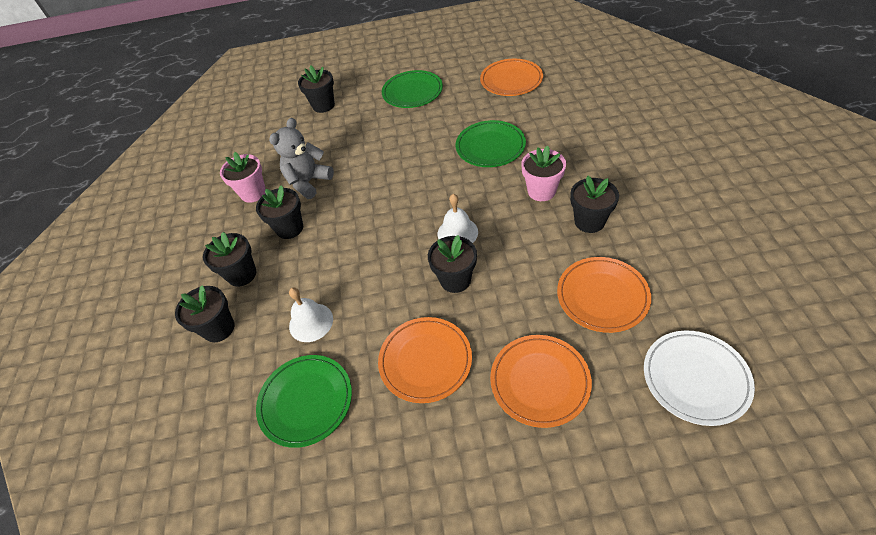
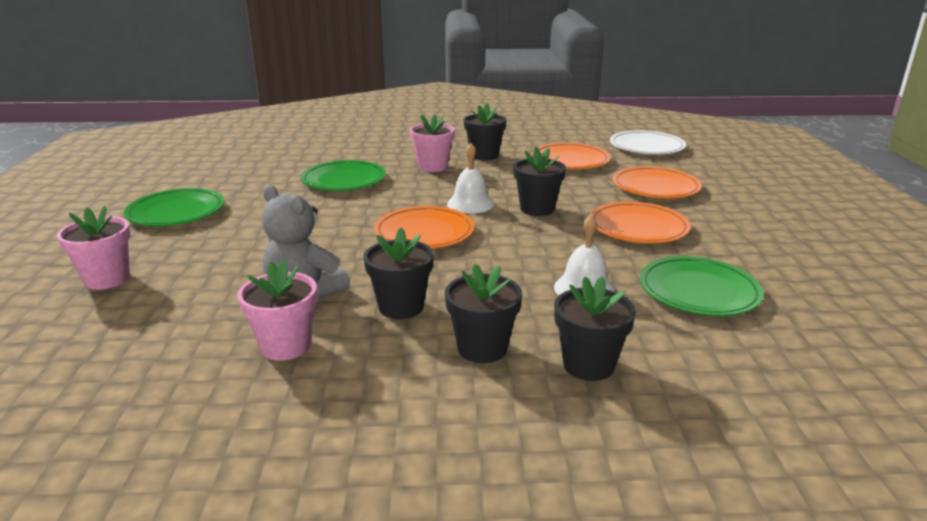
camera: 90 degrees left, 25 degrees down
(323, 105) = (107, 279): black flower pot -> pink flower pot
(511, 80) = (235, 162): orange plate -> orange plate (424, 232)

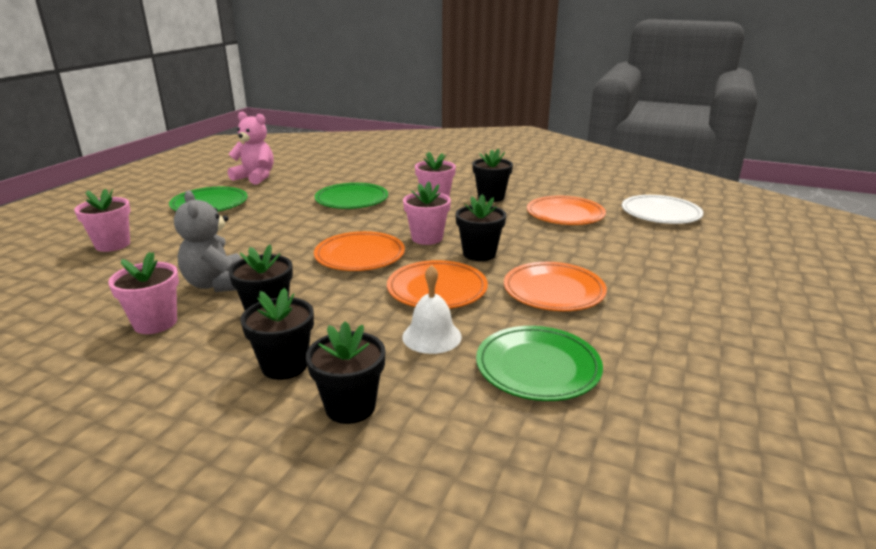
camera: 25 degrees right, 0 degrees up
(195, 174) = (255, 178): none -> pink teddy bear
(470, 204) = (427, 238): white bell -> pink flower pot
(655, 187) = (620, 255): orange plate -> orange plate (437, 289)

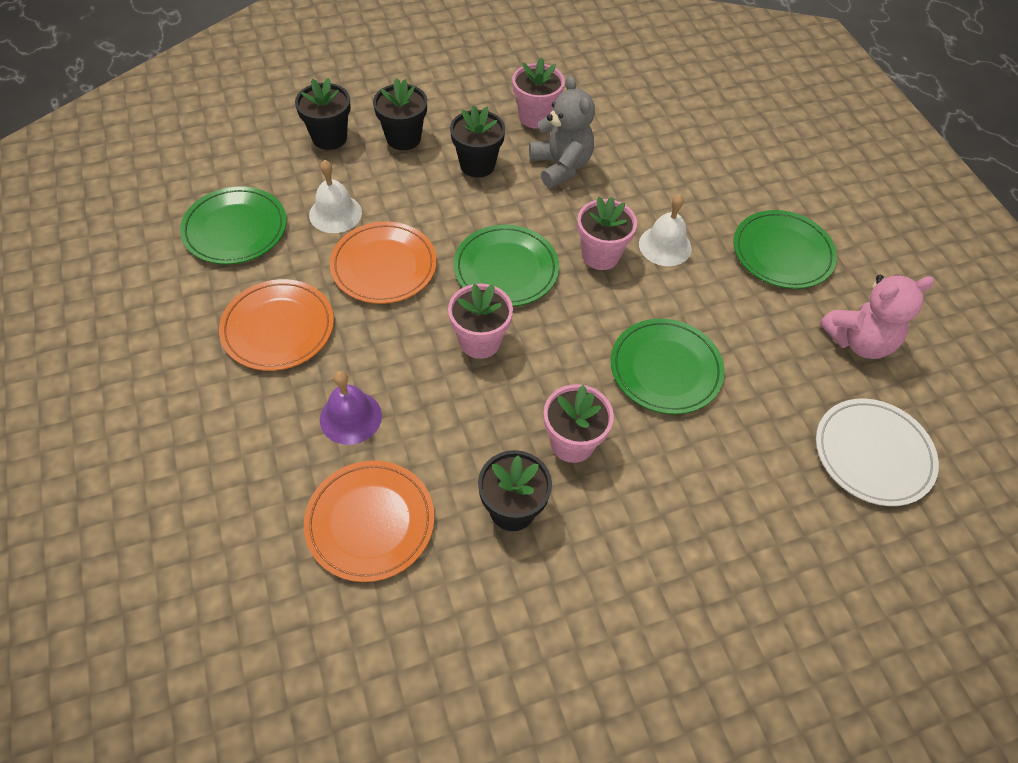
camera: 135 degrees right, 30 degrees up
(112, 245) = (724, 151): pink flower pot -> pink flower pot (600, 255)
(217, 284) = (560, 166): grey teddy bear -> grey teddy bear turned 45 degrees clockwise
(254, 228) = (665, 246): none -> white bell
(360, 255) = (506, 269): orange plate -> green plate
(479, 254) = (397, 346): black flower pot -> none
(541, 242) = (350, 417): none -> purple bell
(660, 213) = (233, 632): white plate -> white plate (873, 454)

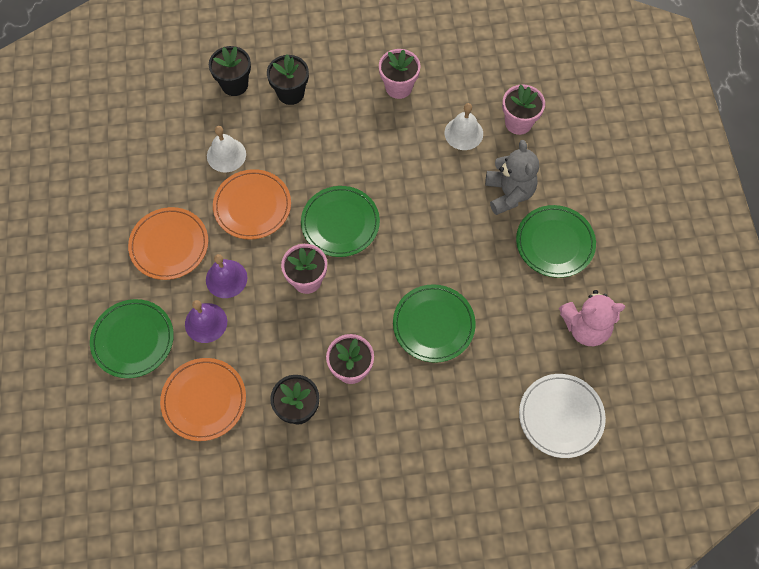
camera: 15 degrees right, 10 degrees up
(235, 229) = (152, 157): green plate -> green plate (133, 340)
(368, 357) = (226, 278): none -> purple bell
(477, 165) = (341, 126): black flower pot -> none
(560, 166) = (406, 137): grey teddy bear -> grey teddy bear (509, 193)
(600, 255) = (414, 223): pink flower pot -> pink flower pot (518, 123)
(665, 246) = (465, 222): white bell -> white bell (463, 133)

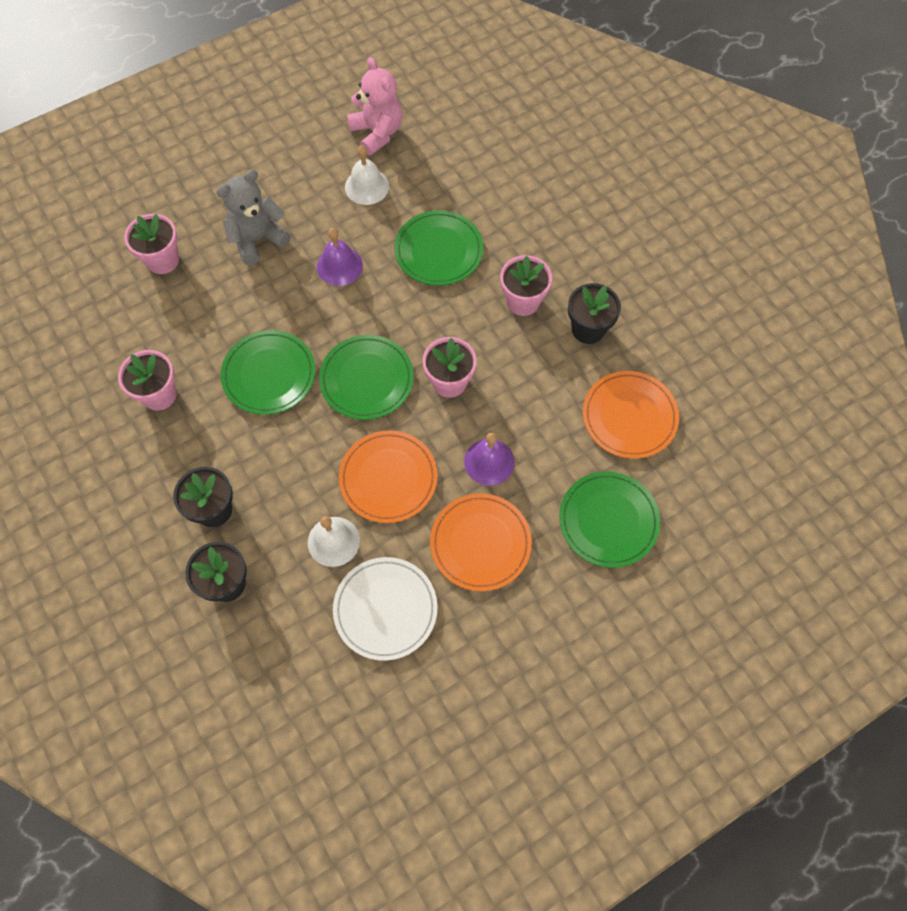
camera: 115 degrees left, 0 degrees up
(206, 322) = (549, 457): purple bell -> purple bell (339, 266)
(463, 133) = (198, 306): white bell -> white bell (367, 186)
(555, 243) = (298, 183): green plate -> green plate (269, 374)
(561, 416) = (474, 125): white plate -> white plate (385, 609)

